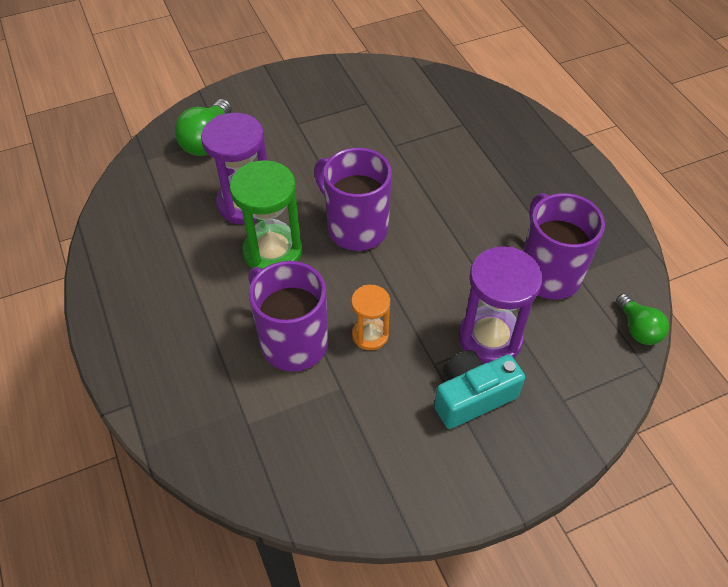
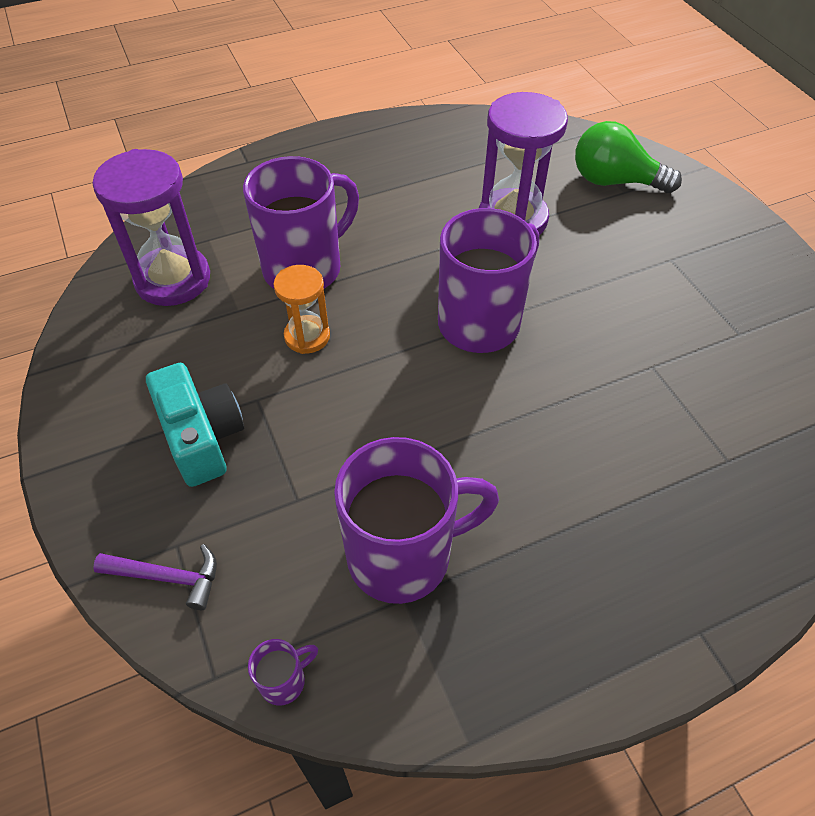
camera: 90 degrees right, 0 degrees up
(273, 252) = (436, 246): green hourglass -> none
(490, 338) = (289, 464): purple hourglass -> purple hourglass (173, 279)
(587, 401) = (167, 577): none -> purple hammer
(638, 329) = (284, 681): green light bulb -> purple mug

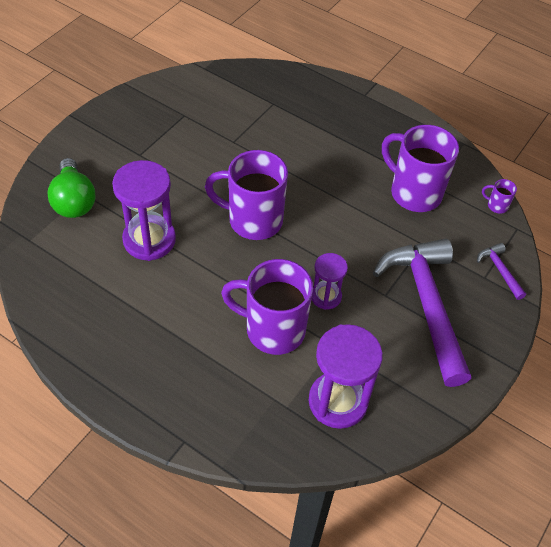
camera: 125 degrees left, 0 degrees up
(202, 437) = (427, 305): turquoise camera -> purple hammer
(307, 336) = (326, 296): orange hourglass -> purple hourglass

